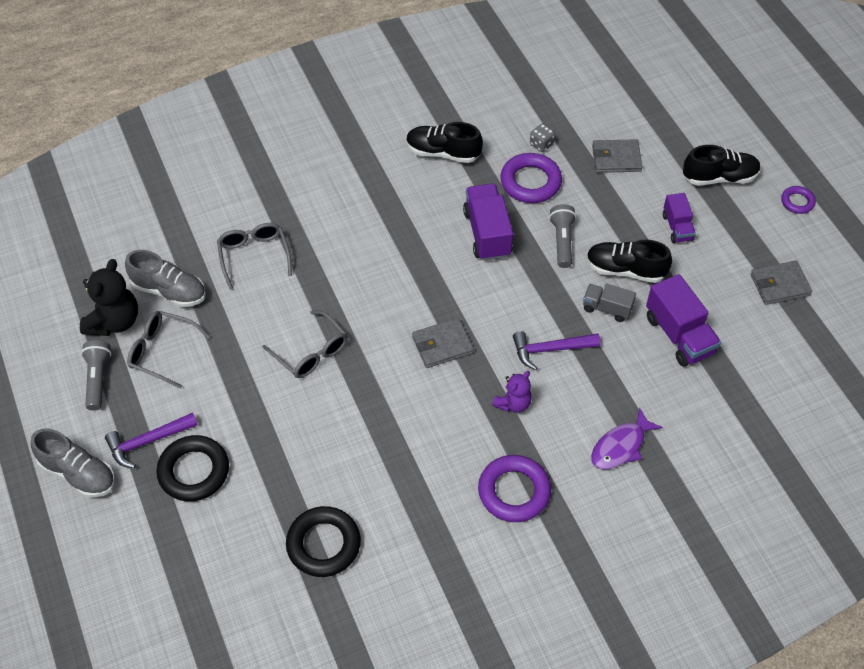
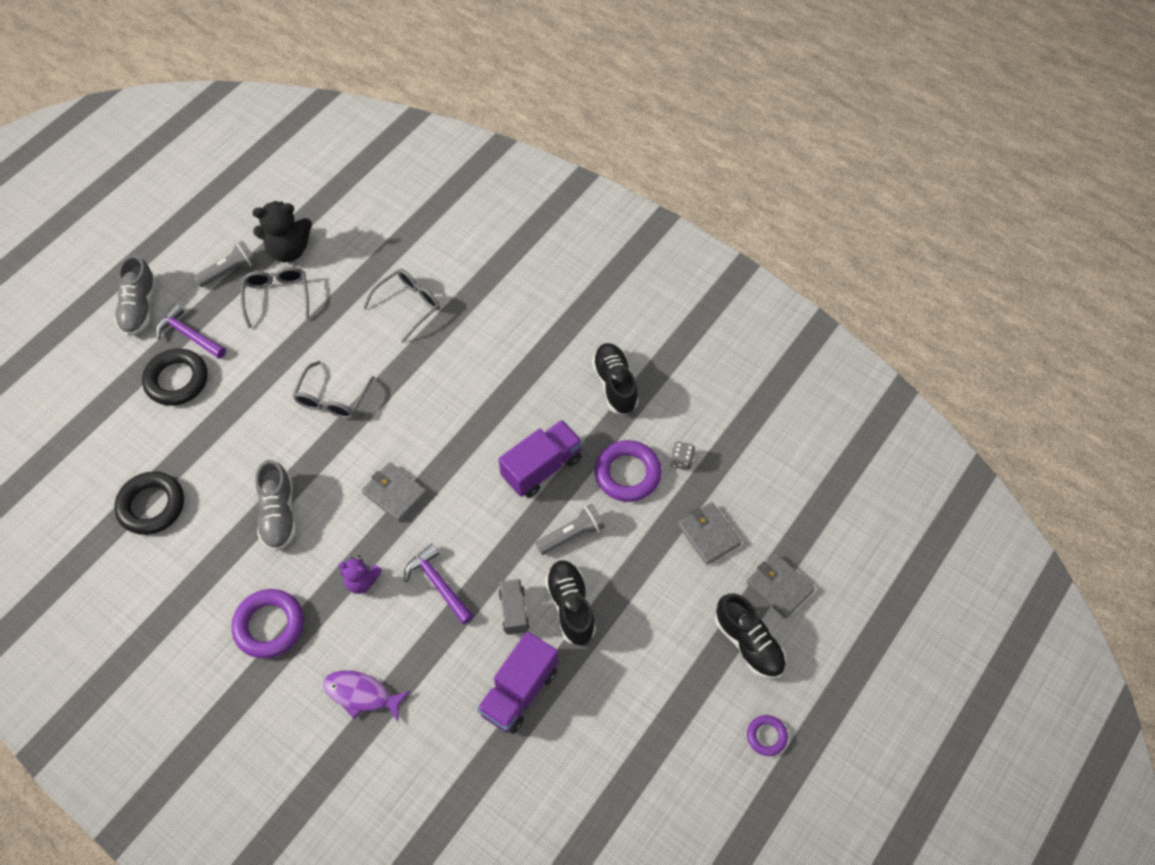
camera: 60 degrees right, 5 degrees up
(169, 291) = (339, 268): grey shoe -> grey shoe (279, 514)
(677, 227) = (655, 631): purple truck -> none
(780, 285) = (641, 763): grey wallet -> grey wallet (779, 587)

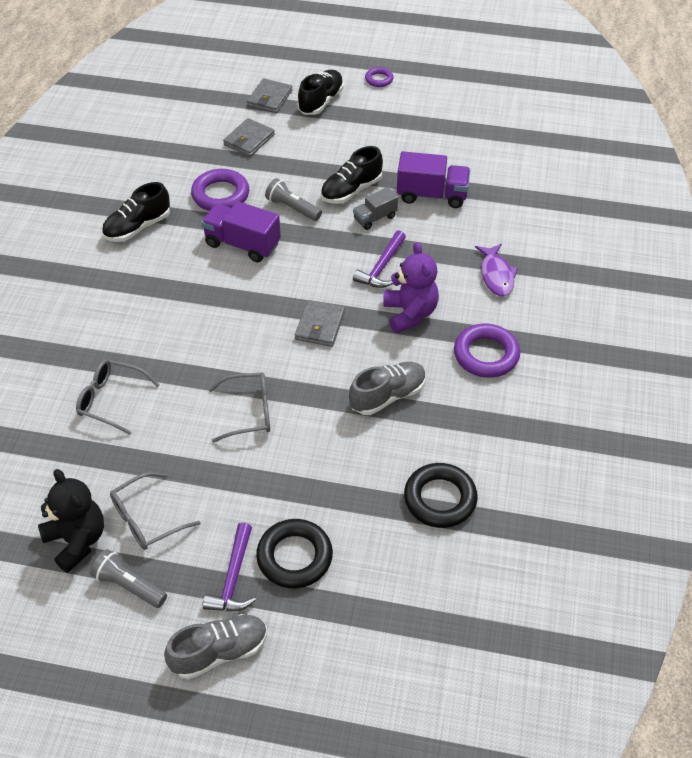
camera: 115 degrees left, 10 degrees down
(362, 581) = (410, 313): purple teddy bear -> purple teddy bear, size x1.65
(681, 461) = (192, 170): grey dice -> none

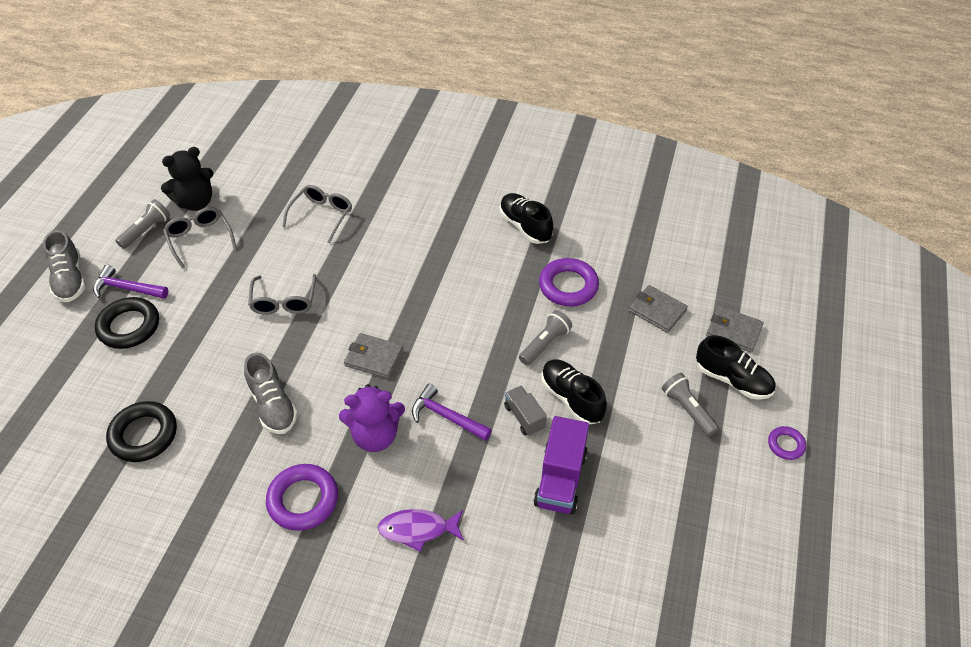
camera: 95 degrees right, 0 degrees up
(242, 244) = (494, 301): purple truck -> none
(353, 126) = (687, 409): none -> grey flashlight

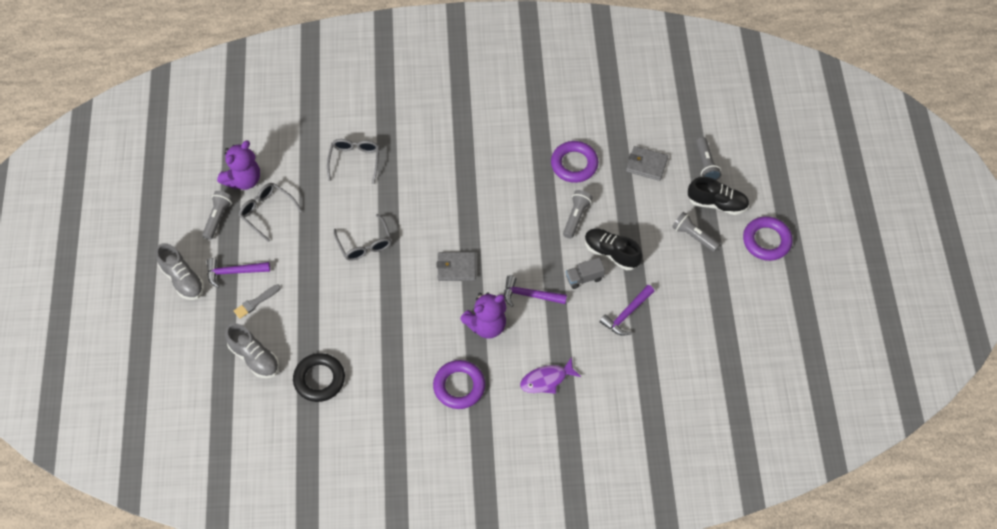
camera: 20 degrees left, 10 degrees up
(129, 326) = (256, 302): black ring -> grey brush
(196, 202) = (243, 180): black teddy bear -> purple teddy bear
(273, 405) = (401, 327): grey shoe -> grey shoe (254, 357)
(524, 417) = (584, 278): grey truck -> grey truck turned 60 degrees counterclockwise
(525, 226) = (520, 122): black shoe -> none
(560, 479) = (626, 314): purple truck -> purple hammer
(733, 331) = (706, 164): grey wallet -> grey flashlight
(786, 445) = (766, 241): purple ring -> purple ring, size x1.84

